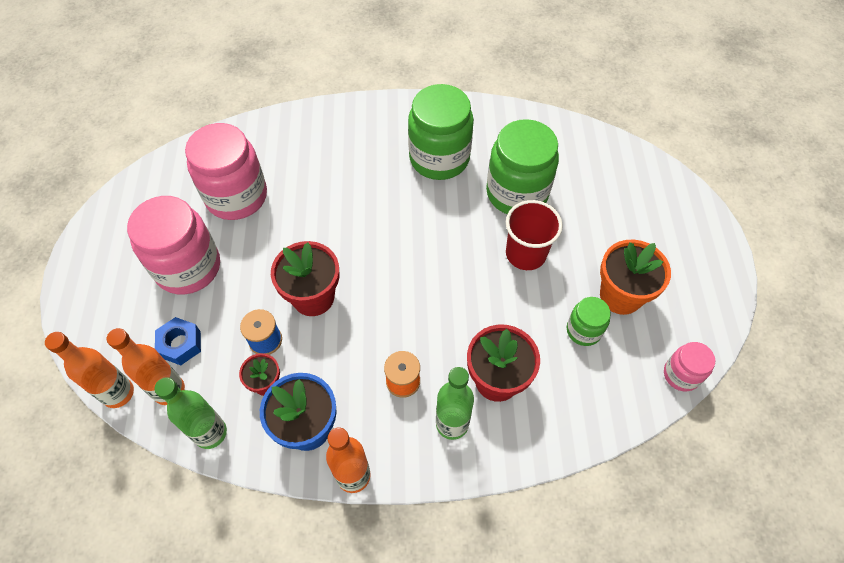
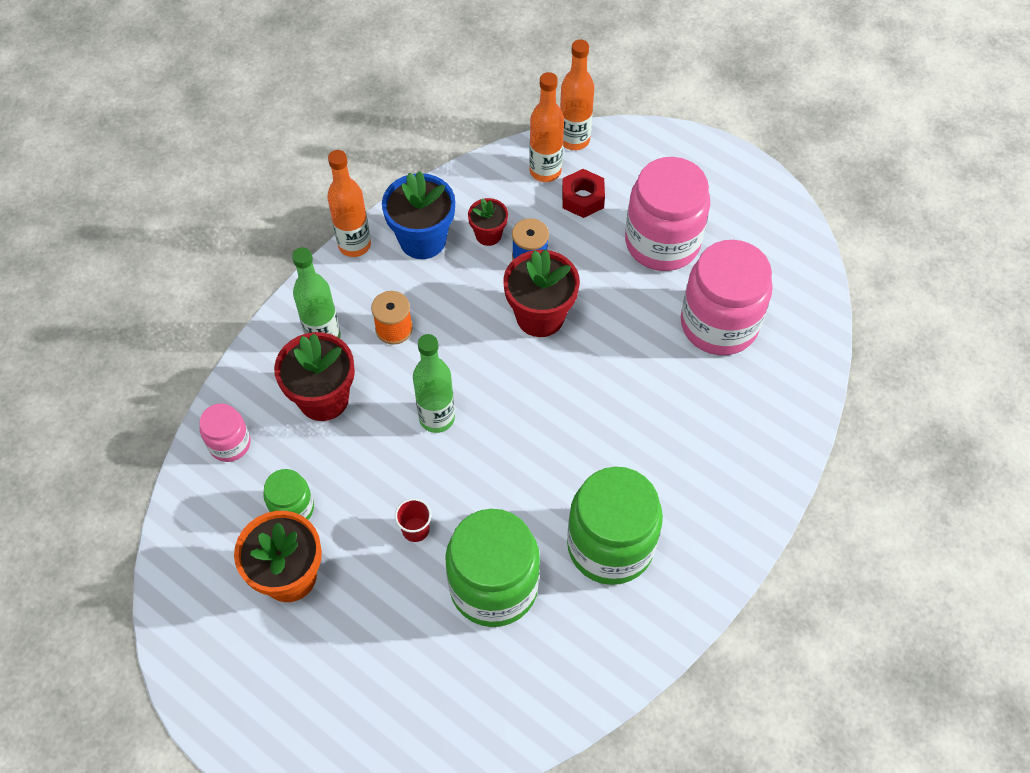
camera: 130 degrees right, 0 degrees up
(180, 344) = (582, 198): blue nut -> red nut
(210, 433) = (481, 178): green bottle -> green bottle (437, 418)
(525, 254) = (415, 529): red cup -> red cup, size x0.52
(681, 374) = (172, 552): pink jar -> pink jar (230, 444)

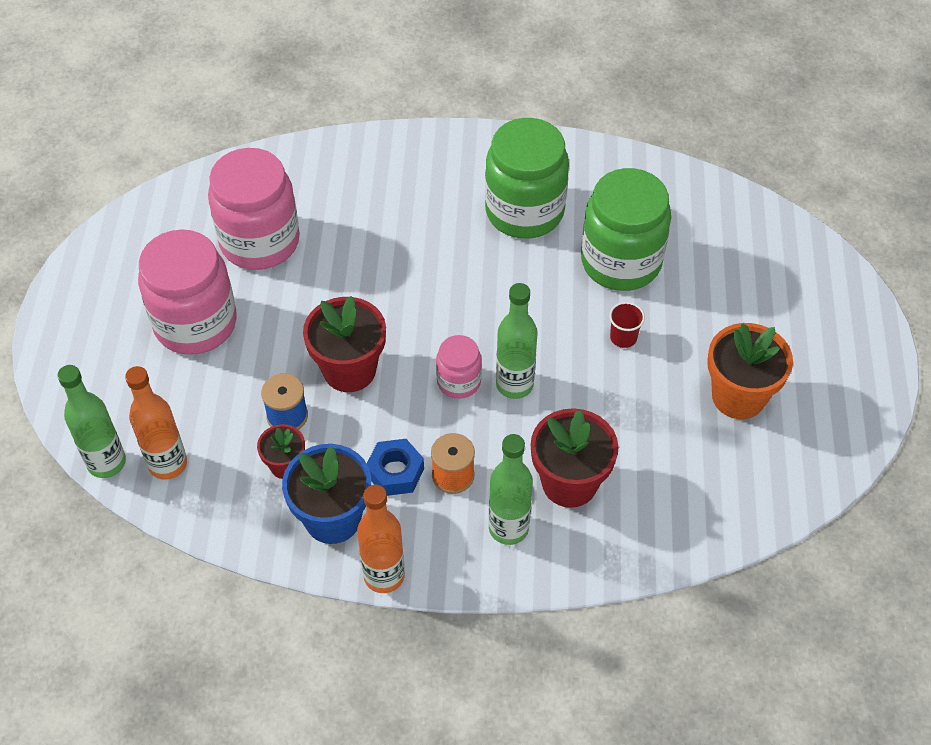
camera: 125 degrees left, 5 degrees down
(230, 444) = (675, 525): pink jar -> pink jar (459, 381)
(292, 508) = (685, 434): green jar -> none
(427, 295) = (395, 472): none -> blue nut
(574, 140) = (106, 462): orange bottle -> green bottle
(582, 198) = (183, 413): red nut -> none

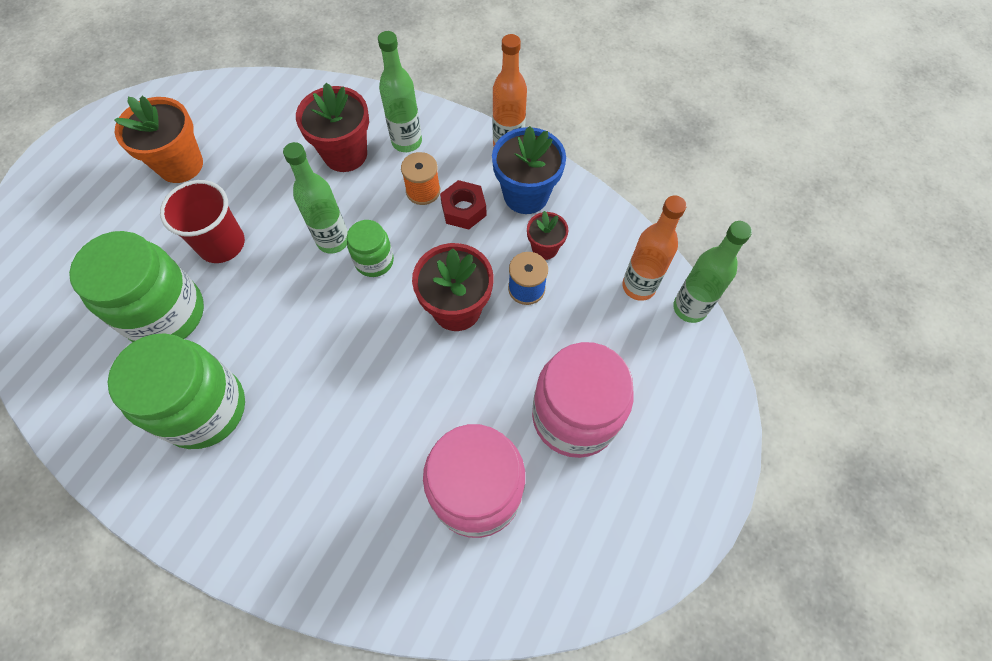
camera: 155 degrees left, 10 degrees up
(395, 472) = (463, 210): blue nut -> red nut
(459, 381) = (374, 261): pink jar -> green jar
(623, 337) = (222, 244): red cup -> red cup, size x1.93

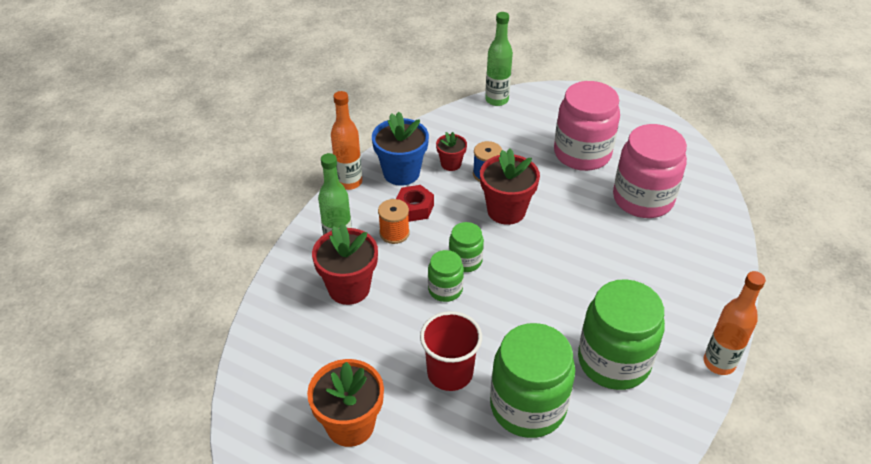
camera: 90 degrees left, 20 degrees down
(333, 240) = (445, 289): green bottle -> green jar
(638, 286) = (481, 120): orange bottle -> orange bottle (719, 363)

